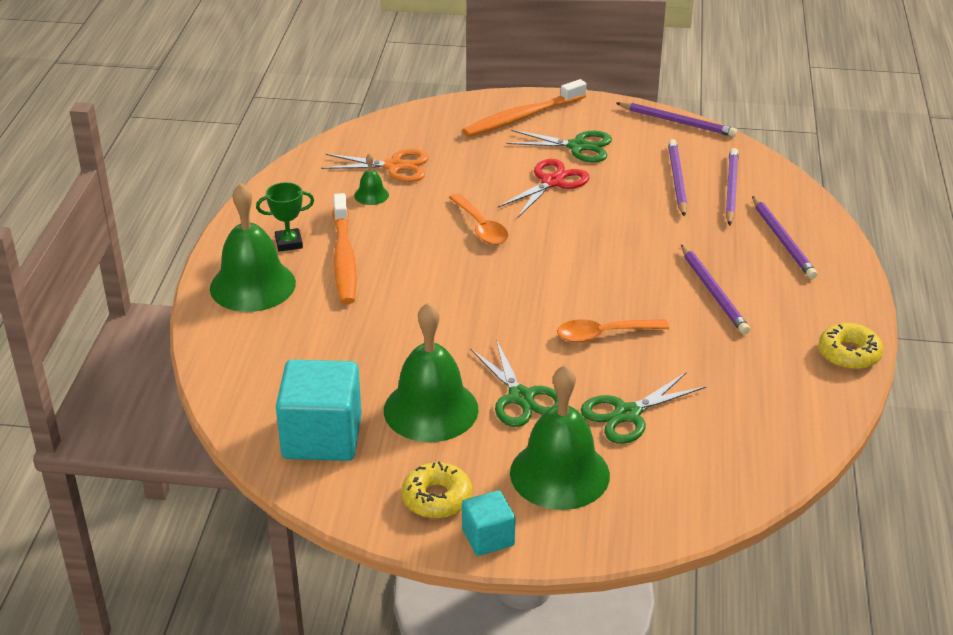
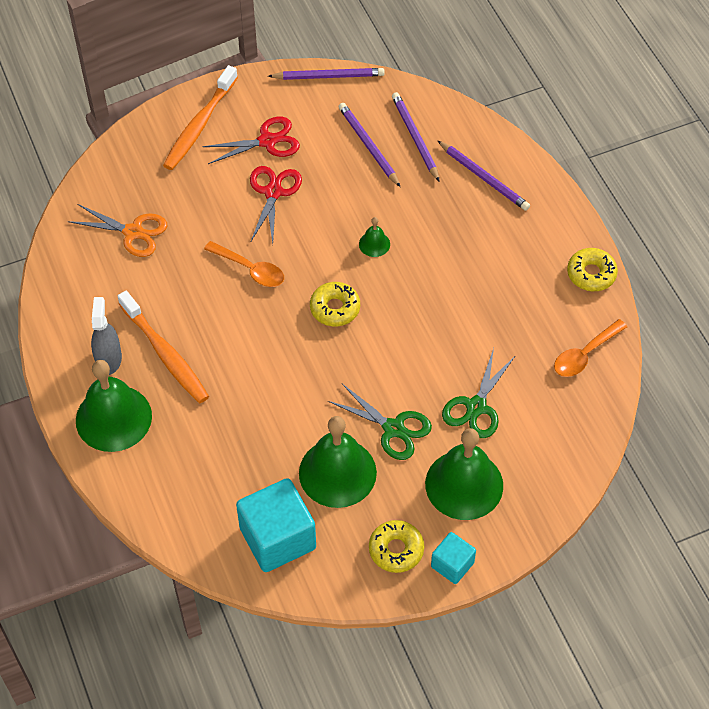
camera: 30 degrees left, 20 degrees up
(289, 243) = (108, 359): green trophy -> grey spray bottle
(371, 195) = (137, 274): green bell -> green bell (374, 244)
(394, 166) = (133, 232): orange scissors -> orange scissors turned 45 degrees clockwise
(540, 283) = (335, 308): none -> yellow donut
(577, 146) = (267, 141): green scissors -> red scissors
(603, 334) = (413, 338): orange spoon -> orange spoon (584, 354)
(713, 292) = (465, 257): purple pencil -> none

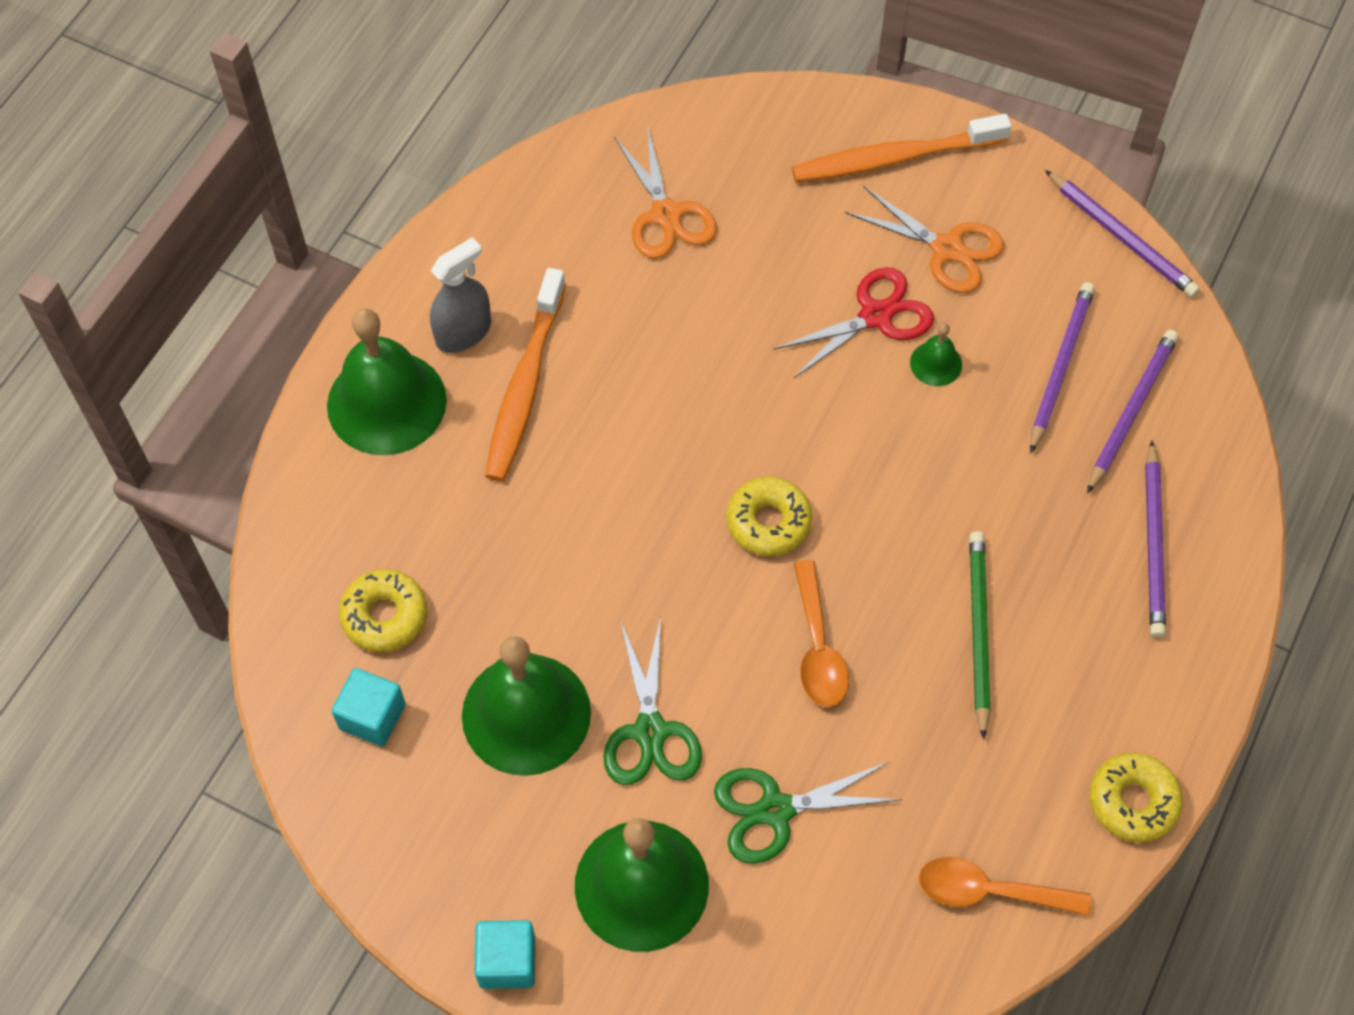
camera: 50 degrees right, 5 degrees up
(250, 269) = (734, 381): orange spoon -> orange spoon (818, 647)
(267, 141) = (947, 249): red scissors -> orange scissors
(277, 538) = (372, 716): turquoise cube -> turquoise cube, size x0.54
(374, 244) = (912, 492): green bell -> green bell (936, 363)
(396, 550) = (472, 873): yellow donut -> yellow donut (384, 616)
(464, 270) = (978, 631): none -> green pencil

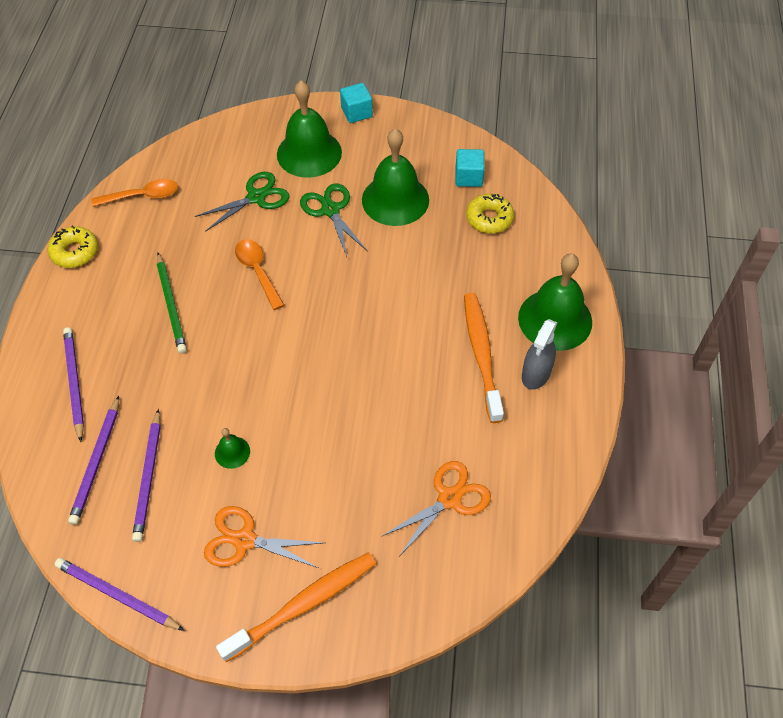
camera: 160 degrees right, 5 degrees down
(666, 214) = (449, 498): orange scissors -> orange scissors turned 90 degrees clockwise
(768, 522) = (306, 324): yellow donut -> none
(875, 316) = (281, 472): red scissors -> none

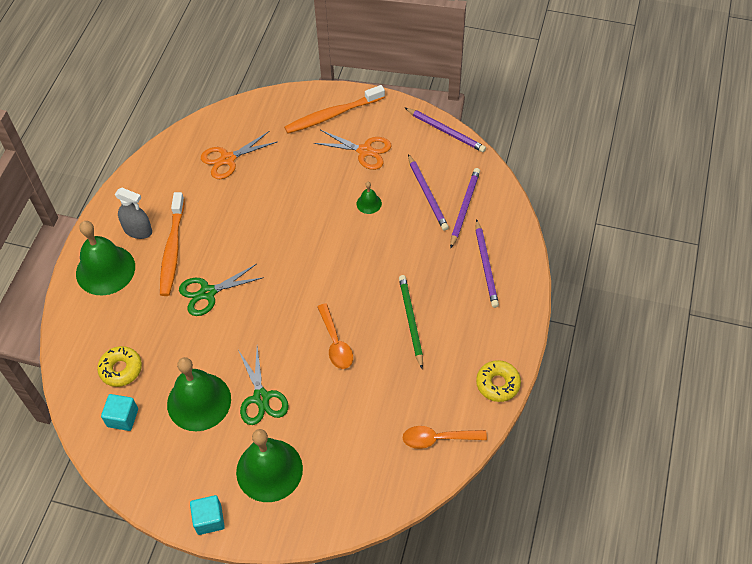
camera: 170 degrees left, 0 degrees up
(149, 477) = (427, 194): purple pencil -> purple pencil turned 150 degrees clockwise
(256, 197) = (328, 422): green scissors -> green scissors (208, 293)
(536, 374) = (138, 230): grey spray bottle -> grey spray bottle turned 75 degrees clockwise

